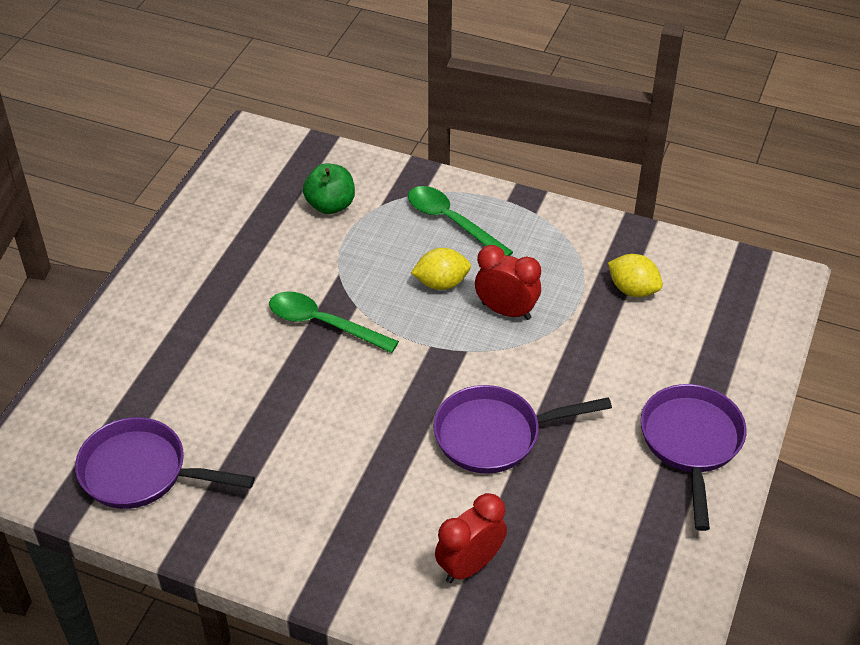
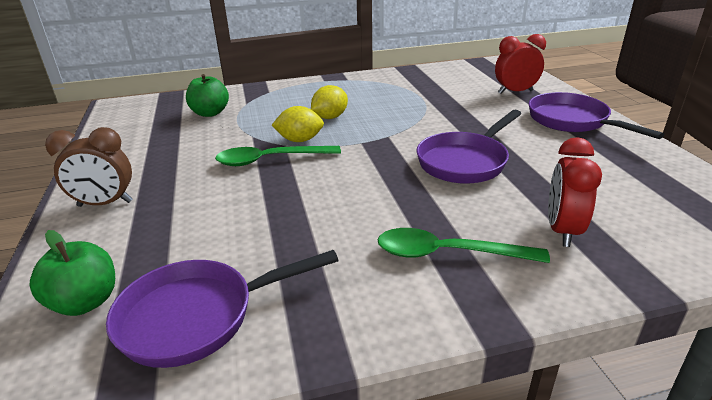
camera: 35 degrees left, 15 degrees down
(85, 414) = (85, 302): none -> green apple
(153, 307) = (105, 204): none -> brown clock
(451, 222) = (302, 96): green spoon -> green spoon (448, 253)
(506, 311) = (387, 114): red clock -> red clock (515, 92)
(633, 289) = (442, 85): yellow lemon -> yellow lemon (300, 140)

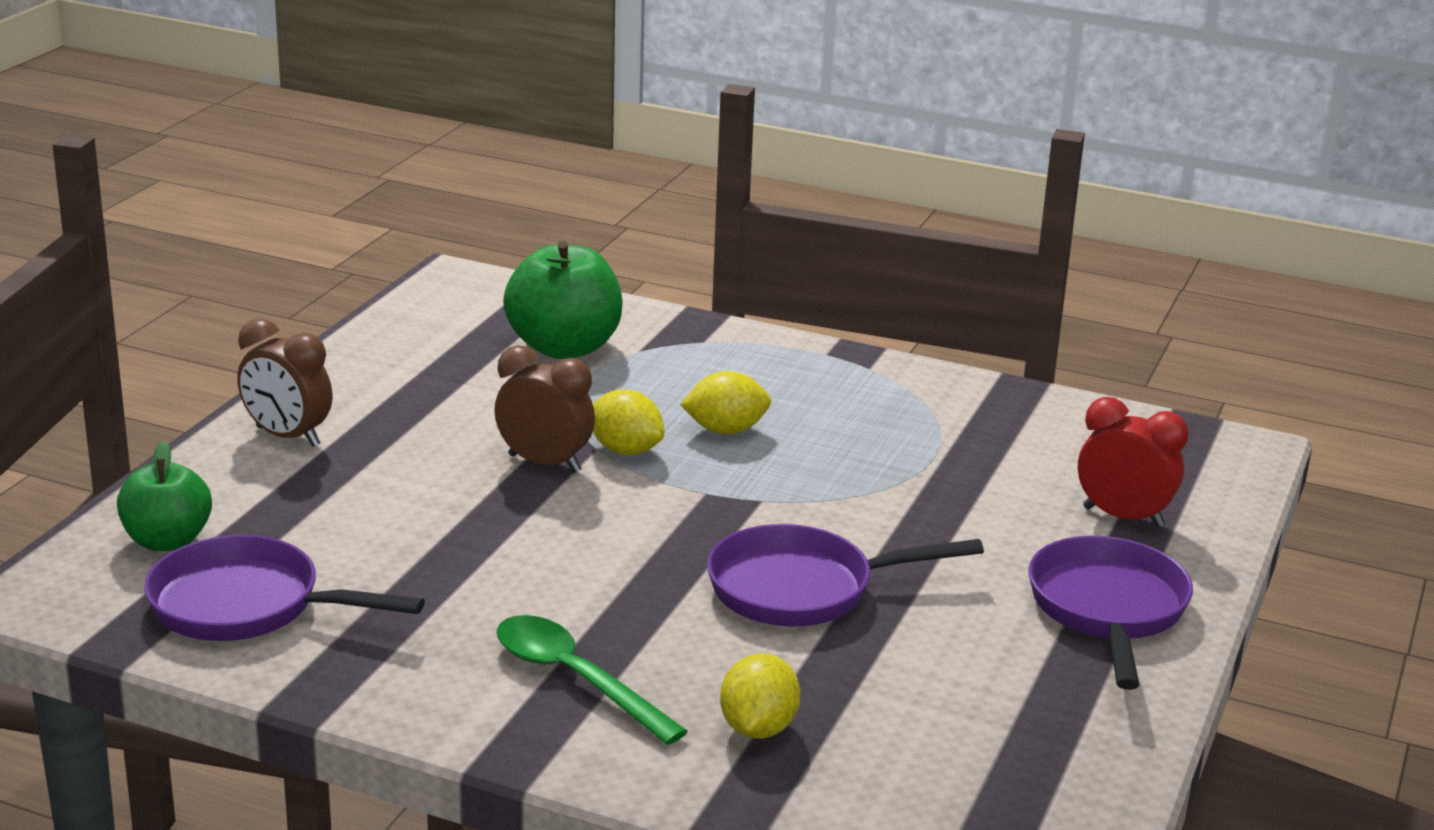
camera: 35 degrees right, 5 degrees down
(210, 113) = (564, 347): green apple -> green apple, size x1.54
(270, 160) = (544, 463): green spoon -> brown clock
(562, 231) = (758, 728): red clock -> yellow lemon

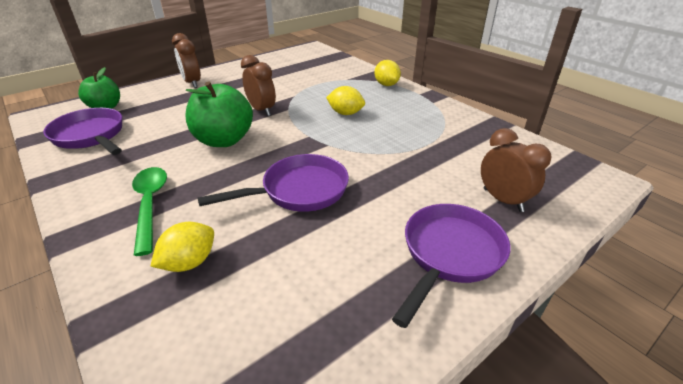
camera: 30 degrees right, 10 degrees up
(564, 347) = (320, 73): green apple -> green apple (224, 140)
(625, 450) = (297, 112): yellow lemon -> yellow lemon (386, 84)
(802, 589) = (299, 191): purple pan -> purple pan turned 135 degrees clockwise
(1123, 517) = (503, 200): red clock -> brown clock

